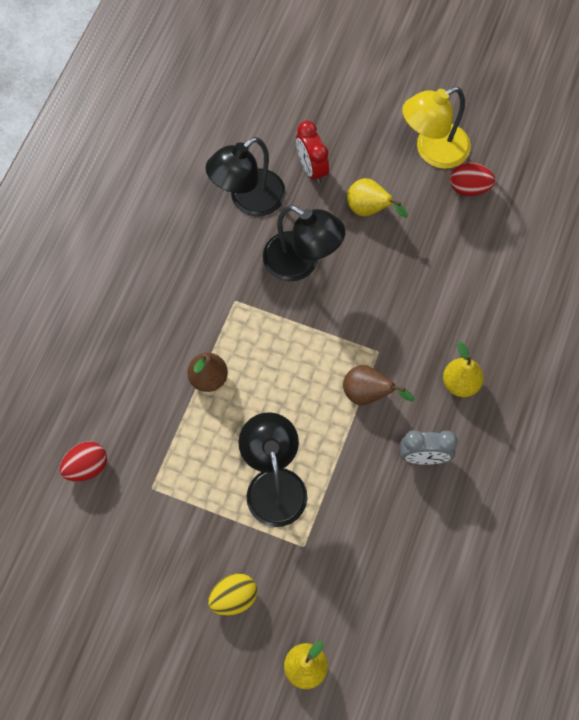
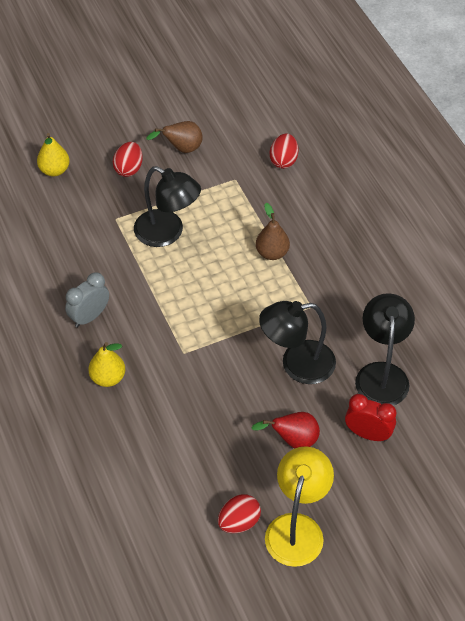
camera: 135 degrees right, 15 degrees down
(233, 598) = (129, 169): yellow egg -> red egg
(368, 394) = (163, 323): brown pear -> brown pear (182, 149)
(369, 209) = (293, 440): yellow pear -> red pear

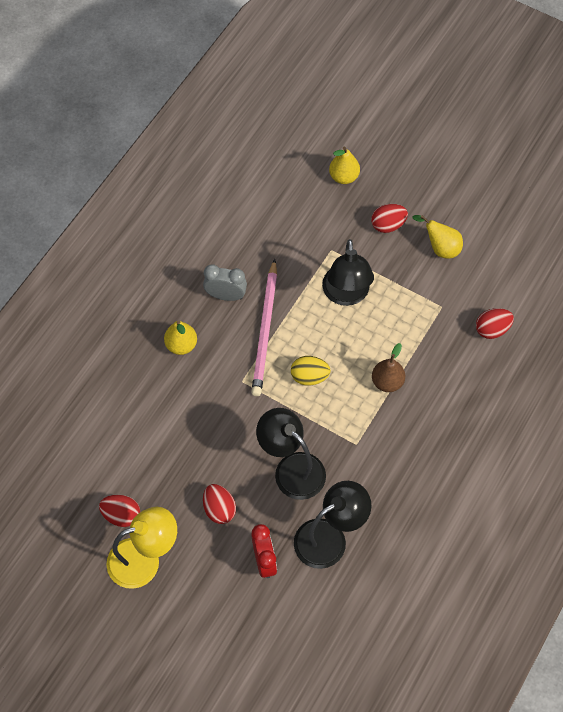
camera: 55 degrees right, 10 degrees up
(150, 308) = (265, 331): none -> pink pencil
(182, 149) = (440, 248): brown pear -> yellow pear
(221, 302) = (309, 377): none -> yellow egg
(293, 440) = (219, 509): red pear -> red egg

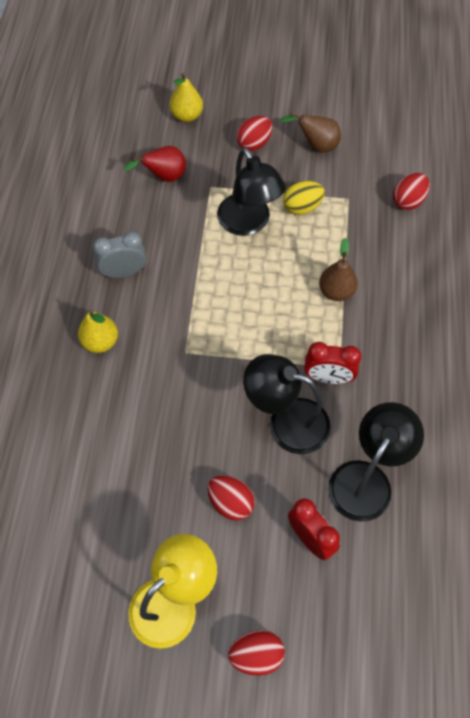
camera: 25 degrees left, 0 degrees up
(121, 515) = (122, 561): red egg -> red egg (256, 654)
(265, 331) = (184, 291): pink pencil -> none
(297, 226) = (164, 177): none -> red pear
(309, 377) = (254, 318): yellow egg -> yellow egg (302, 207)
(342, 448) = (328, 378): none -> red clock
(440, 248) = (316, 146): yellow pear -> brown pear

